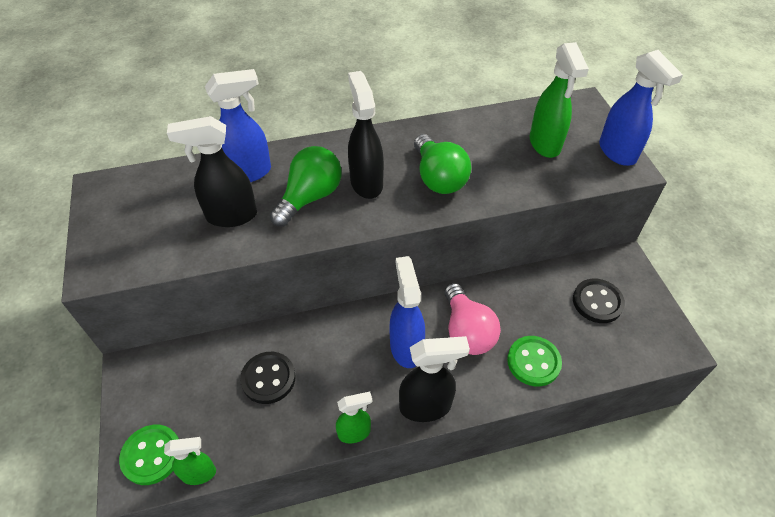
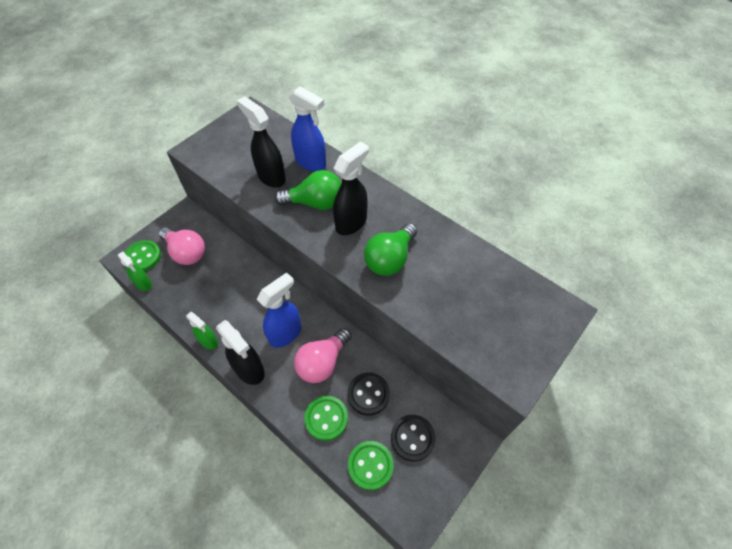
camera: 55 degrees right, 5 degrees up
(197, 397) = (186, 253): none -> pink light bulb
(268, 378) = (217, 276): black button -> black button (368, 394)
(545, 144) = (486, 306): green spray bottle -> none
(606, 351) = (370, 465): none -> green button
(617, 152) = (526, 363): blue spray bottle -> none

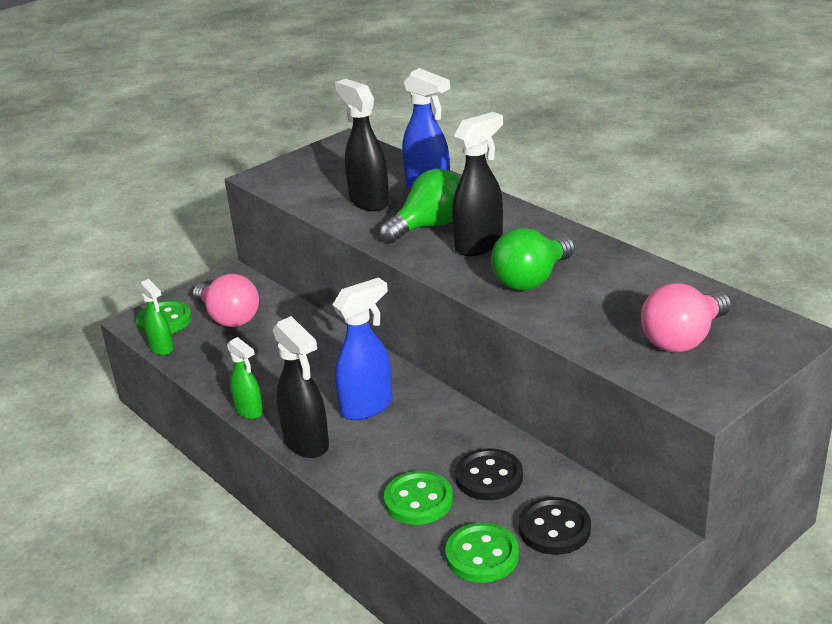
camera: 10 degrees right, 25 degrees down
(315, 203) = (429, 226): green light bulb -> green light bulb turned 45 degrees counterclockwise
(322, 362) = (420, 439): pink light bulb -> pink light bulb (683, 339)

